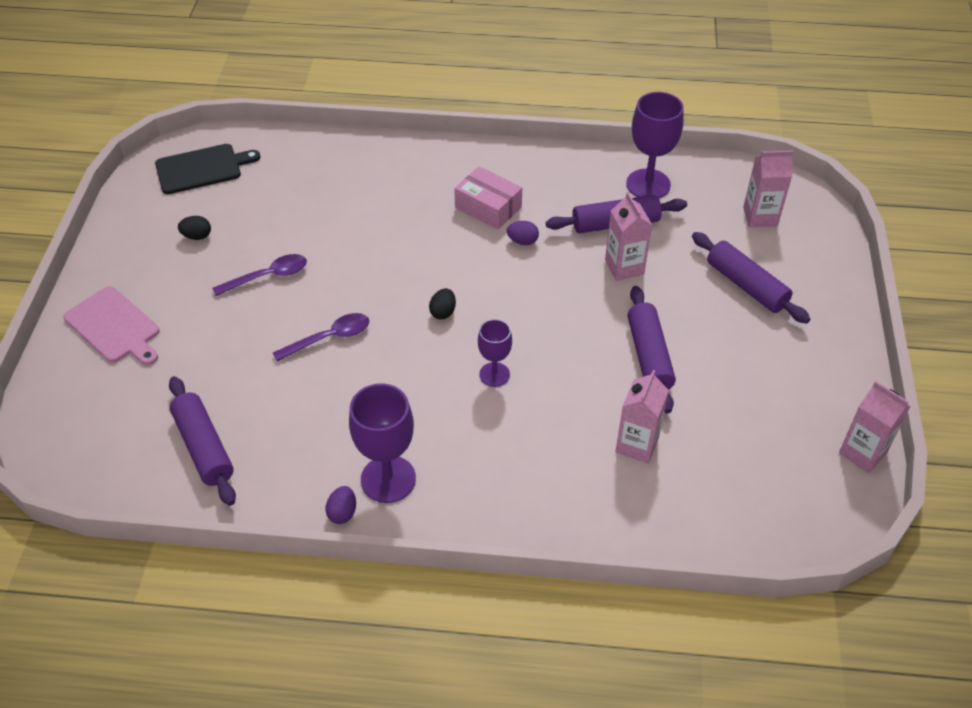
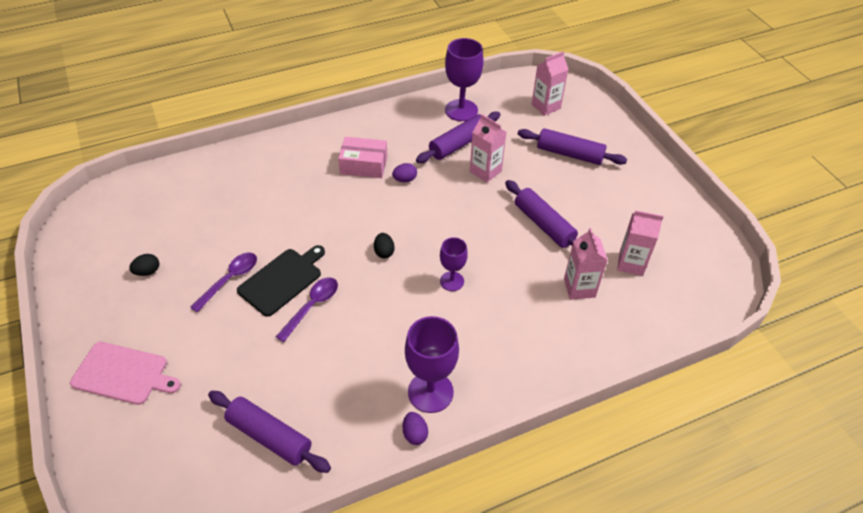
camera: 30 degrees left, 0 degrees up
(202, 168) = (115, 217): black cutting board -> black cutting board (282, 280)
(862, 453) = (712, 232): pink carton -> pink carton (631, 263)

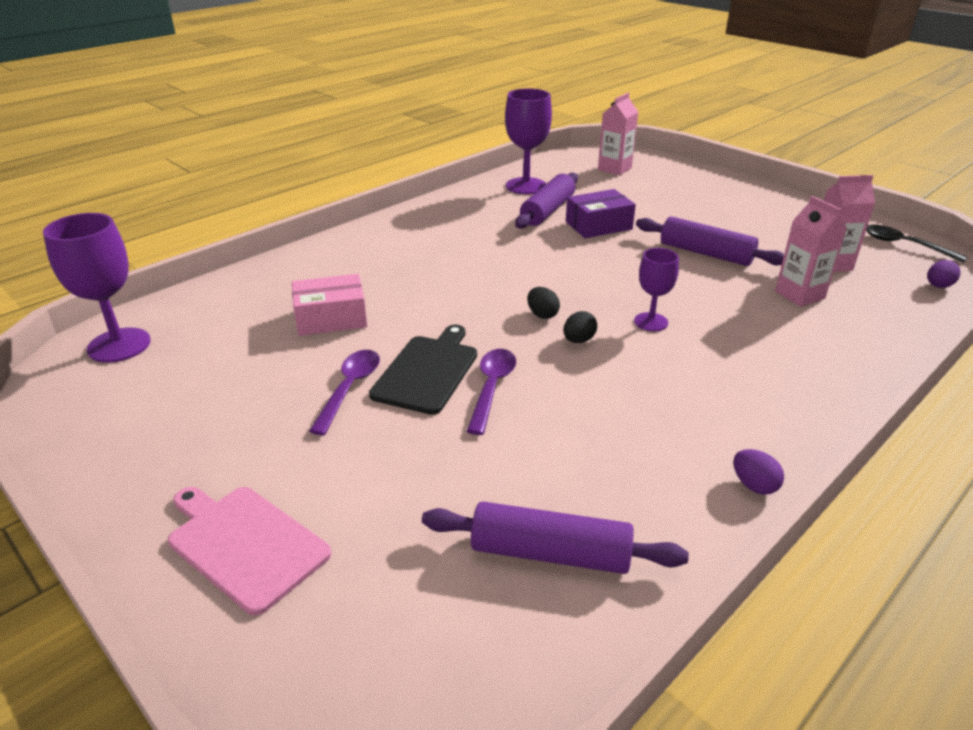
camera: 20 degrees left, 15 degrees down
(123, 373) = (245, 544): pink cutting board -> pink cutting board turned 135 degrees counterclockwise
(147, 271) = (212, 409): black egg -> black egg (578, 340)
(363, 165) = (449, 246): pink box -> pink box (331, 318)
(405, 179) = (511, 249): purple egg -> purple egg (938, 286)
(430, 392) = (730, 434): purple goblet -> purple goblet (119, 345)
(485, 171) = (598, 225): pink carton -> purple box
(569, 154) = (675, 197): purple rolling pin -> none
(712, 261) = (905, 245): none -> black spoon

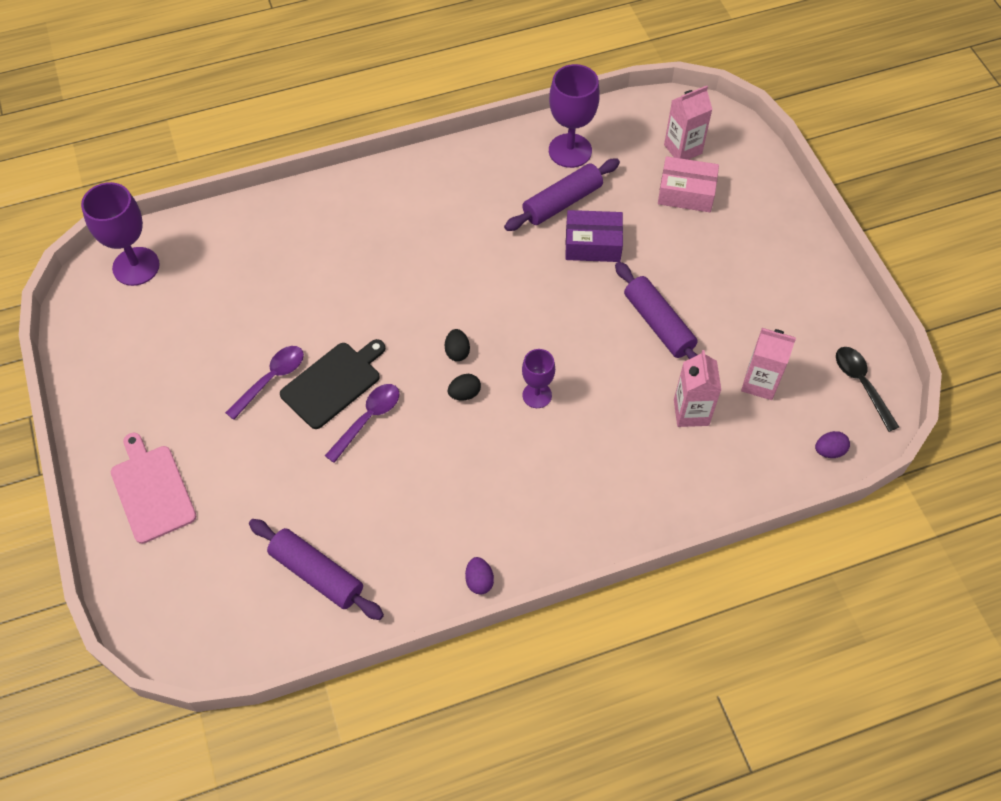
camera: 25 degrees right, 25 degrees up
(331, 318) = (295, 292): pink box -> pink box (686, 193)

